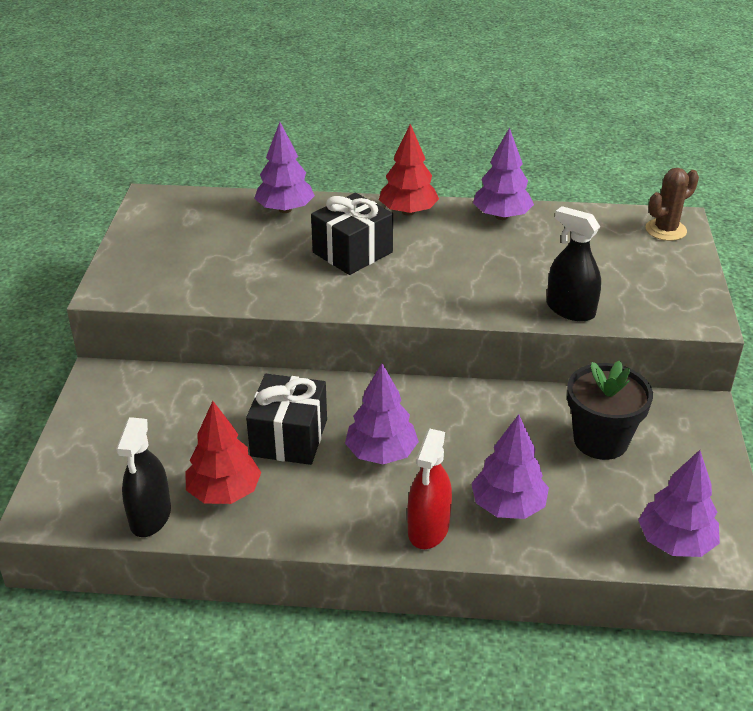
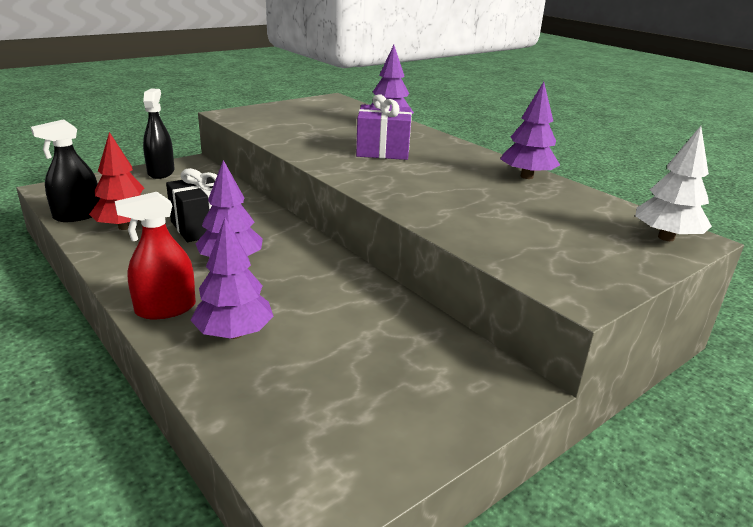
camera: 45 degrees right, 10 degrees down
(352, 252) = (383, 150): black gift -> purple gift
(408, 212) = (462, 151): red tree -> none
(570, 310) = (466, 234): black spray bottle -> black spray bottle (161, 172)
(600, 440) = (381, 347): black flower pot -> none
(665, 230) = (666, 237): brown cactus -> white tree
(675, 542) = (292, 450): purple tree -> none

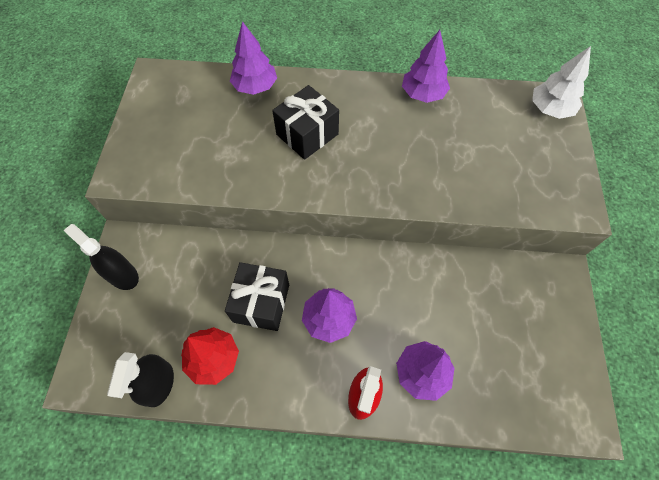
camera: 45 degrees left, 35 degrees up
(383, 150) = (307, 134): purple gift -> black gift

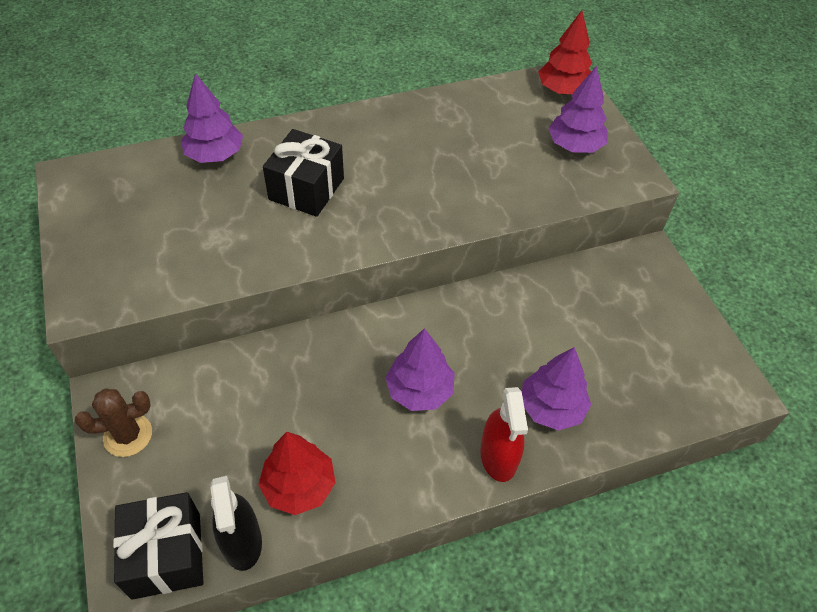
camera: 25 degrees left, 10 degrees down
(123, 275) = (128, 435): black spray bottle -> brown cactus
(261, 303) = (329, 402): black gift -> black gift (166, 555)
(423, 94) = (420, 111): purple tree -> purple tree (575, 146)
(550, 109) = (563, 90): white tree -> red tree

